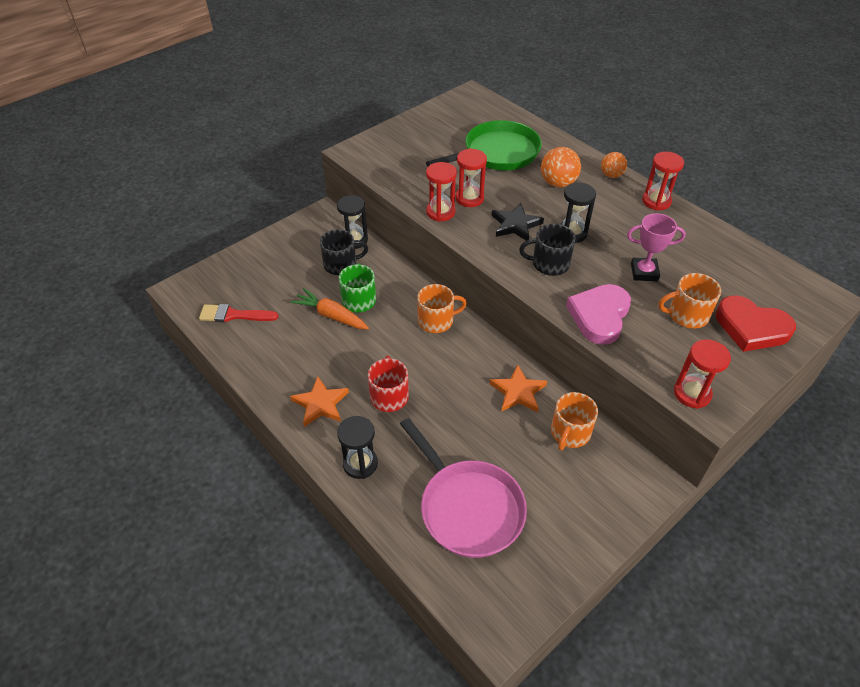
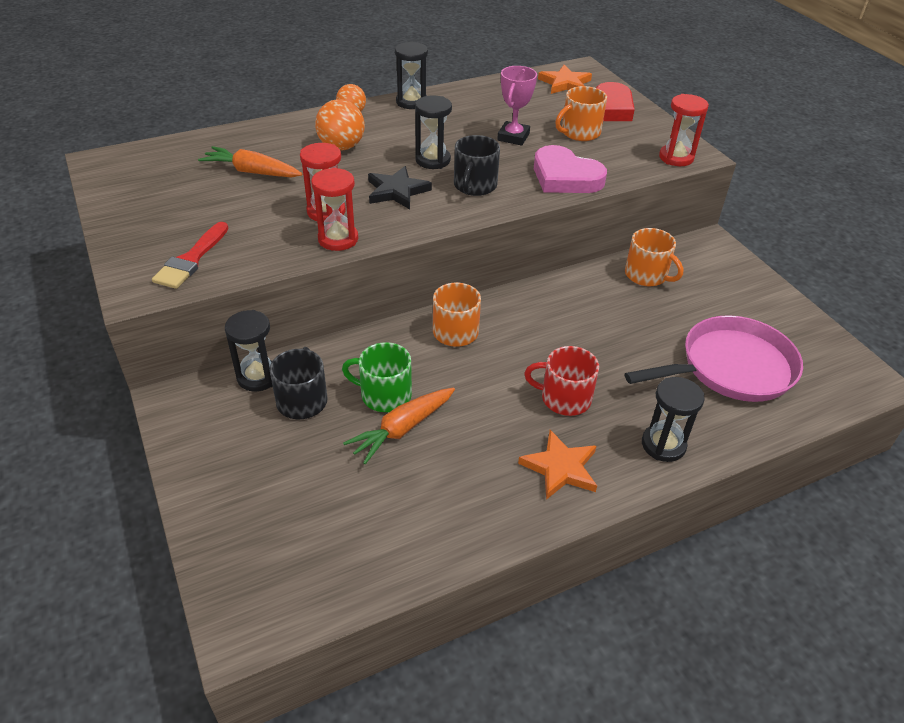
camera: 75 degrees left, 5 degrees down
(233, 315) = (346, 550): red brush -> red brush (191, 260)
(497, 153) = (252, 172): green pan -> orange carrot
(518, 392) = (585, 295): orange star -> orange star (565, 83)
(656, 201) = (411, 102): red hourglass -> black hourglass
(687, 315) = (579, 132): orange mug -> orange mug turned 45 degrees clockwise

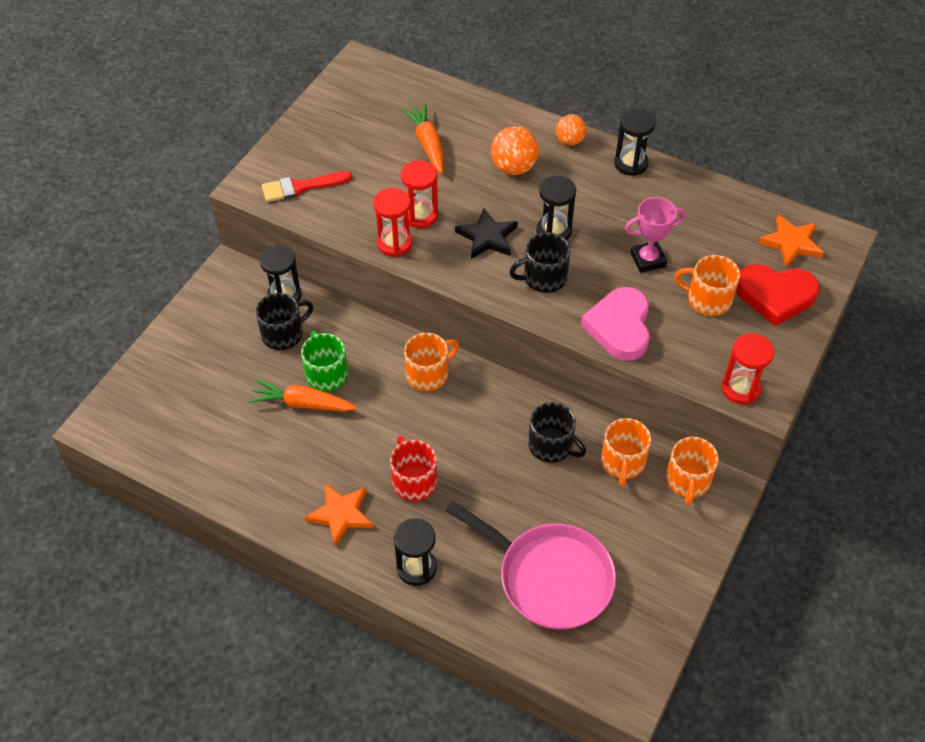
camera: 55 degrees right, 10 degrees up
(598, 301) = (551, 445): none -> black mug
(690, 255) = (687, 481): none -> orange mug

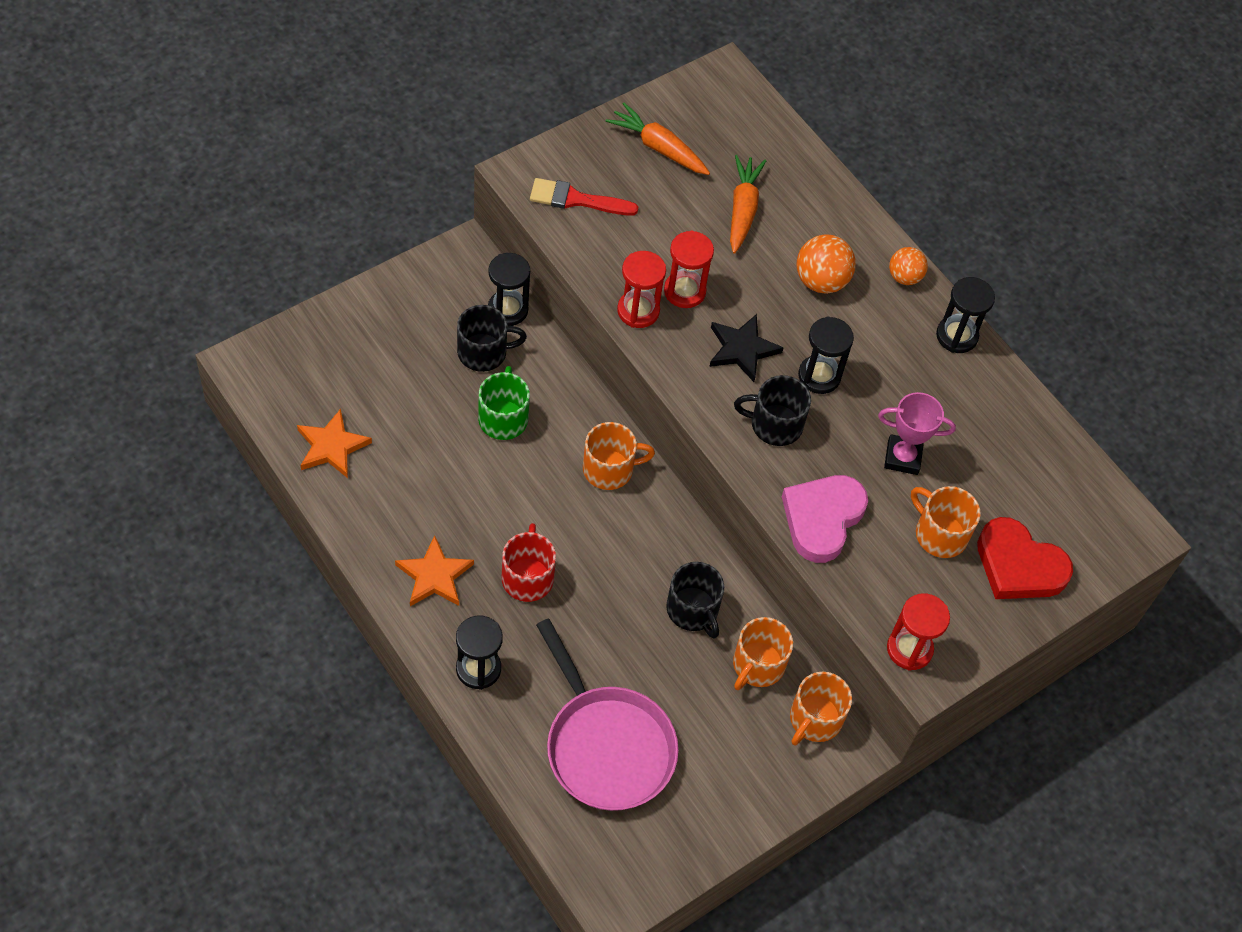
camera: 20 degrees right, 5 degrees up
(302, 403) = (461, 439): orange carrot -> orange carrot (658, 147)
(791, 243) = (1079, 514): orange star -> orange star (332, 446)

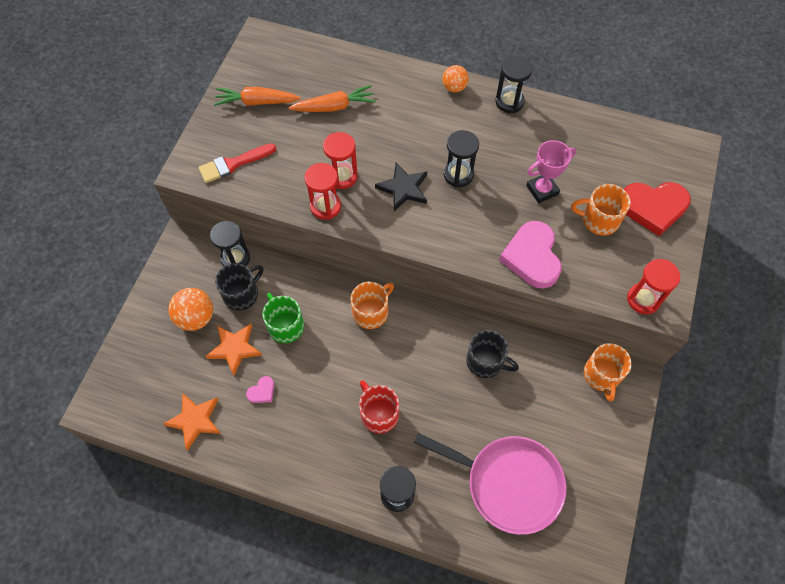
camera: 30 degrees left, 5 degrees up
(423, 467) = (262, 391): none -> pink heart
(434, 576) = (323, 455): orange star -> orange star (234, 348)
(743, 209) = (334, 107): orange carrot -> orange carrot turned 105 degrees clockwise
(757, 665) = (546, 367): orange mug -> none
(775, 424) = (459, 220): black mug -> none
(821, 281) = (412, 119): orange ball -> orange ball (196, 317)

